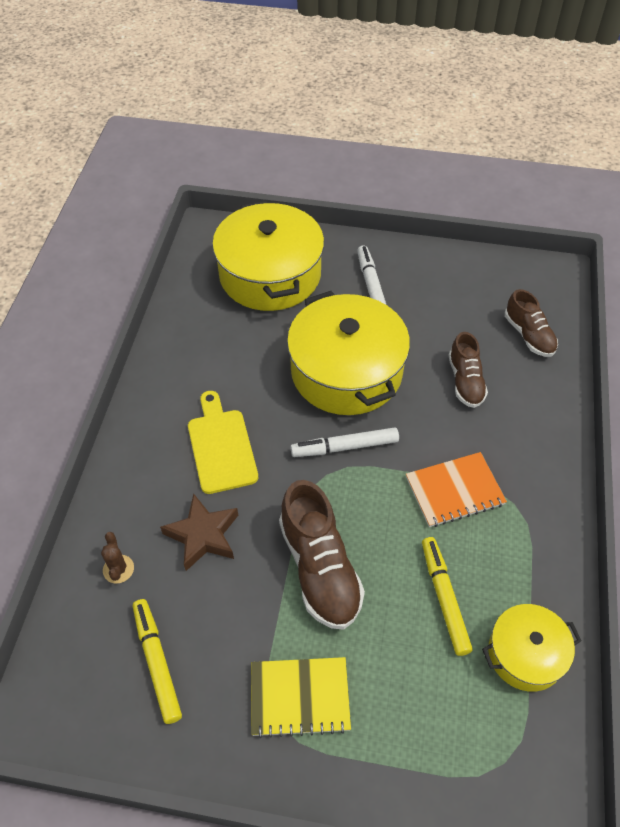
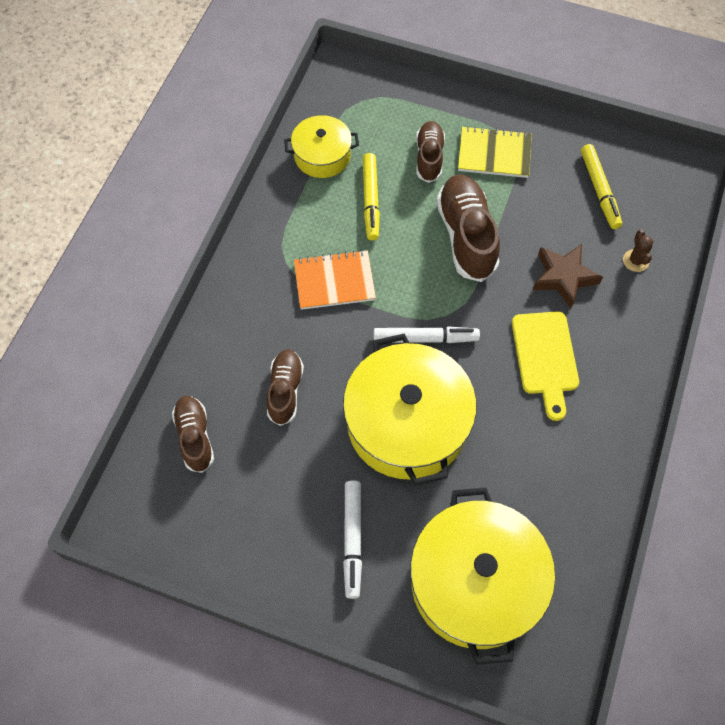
camera: 170 degrees left, 10 degrees up
(386, 676) = (429, 157): none -> brown shoe

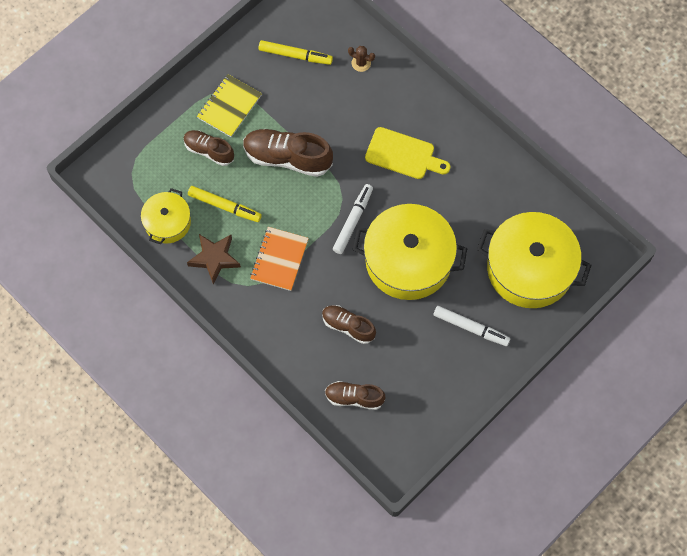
camera: 65 degrees left, 5 degrees up
(563, 277) = (351, 113): brown star -> brown star (214, 258)

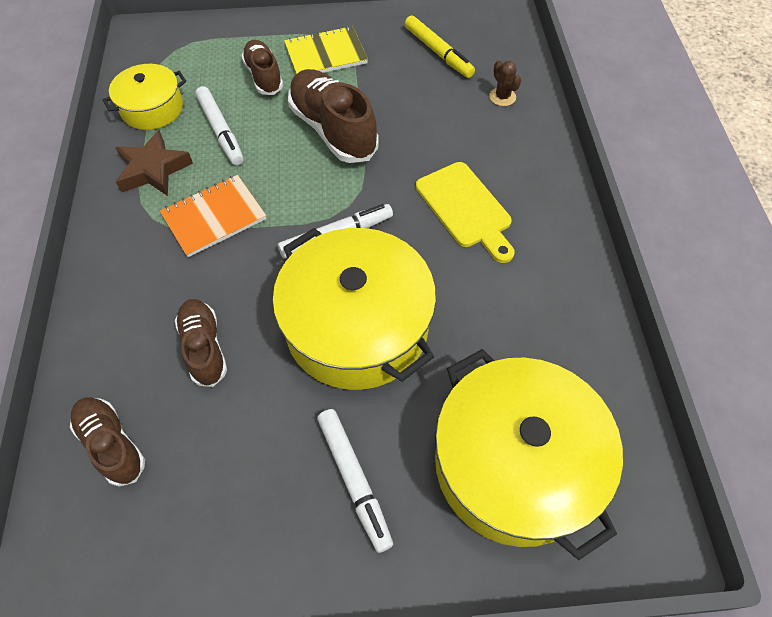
camera: 40 degrees right, 10 degrees down
(224, 206) = (221, 131): yellow marker -> white marker

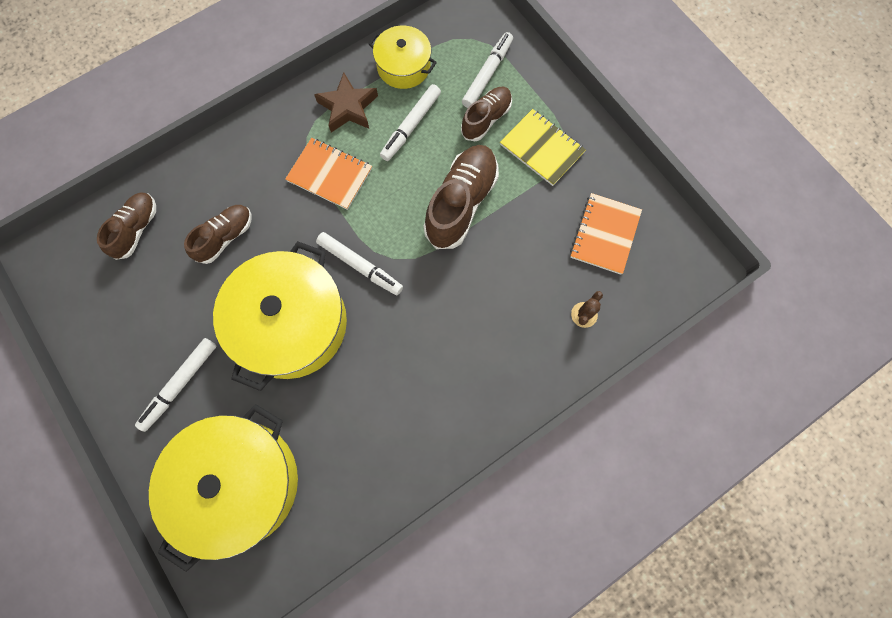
camera: 60 degrees right, 15 degrees up
(220, 56) = (487, 74): none -> white marker
(438, 52) = (605, 234): yellow marker -> orange notebook
(465, 208) = (440, 345): yellow cutting board -> none

